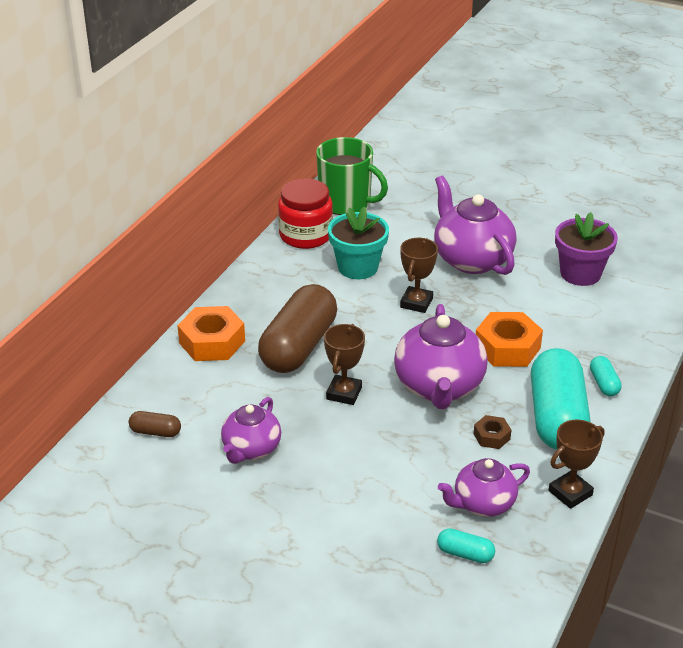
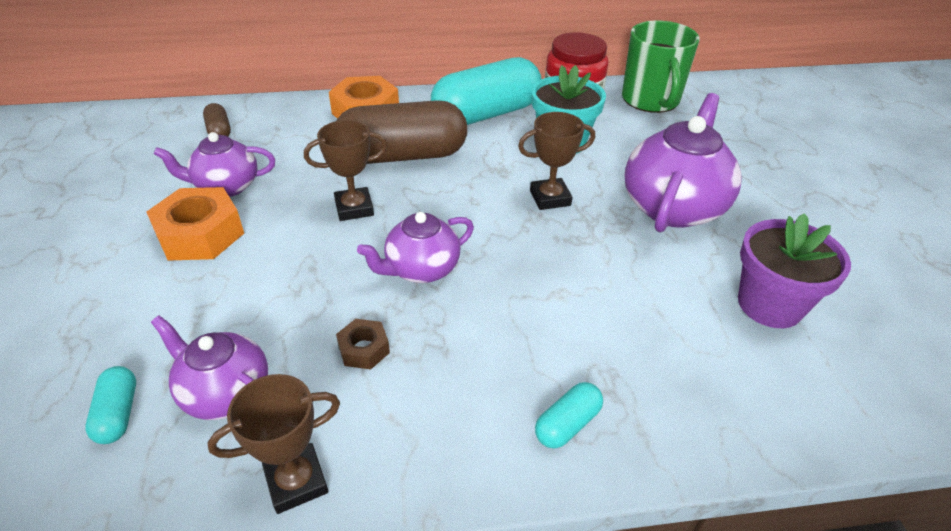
camera: 55 degrees right, 5 degrees up
(439, 387) = (421, 269): purple teapot -> purple teapot, size x0.61
(507, 348) = (546, 296): orange nut -> orange nut (200, 234)
(557, 417) = (450, 400): turquoise capsule -> turquoise capsule (486, 114)
(570, 493) = (296, 481): brown trophy -> brown trophy turned 45 degrees counterclockwise

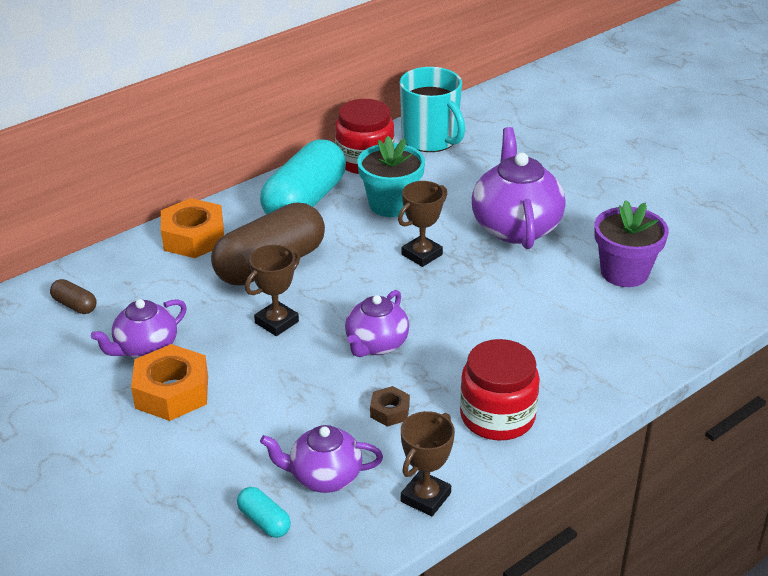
camera: 30 degrees left, 5 degrees down
(472, 416) = (497, 416): none -> red jar
(567, 424) = (557, 395): turquoise capsule -> none
(651, 100) = (430, 139): green mug -> turquoise mug

